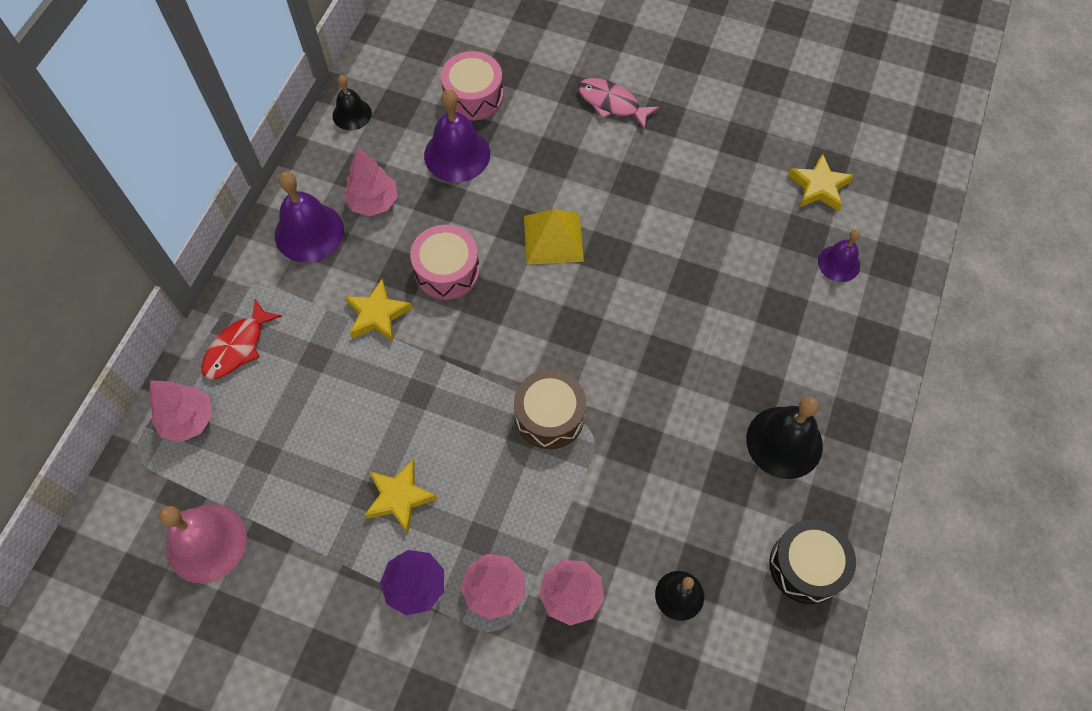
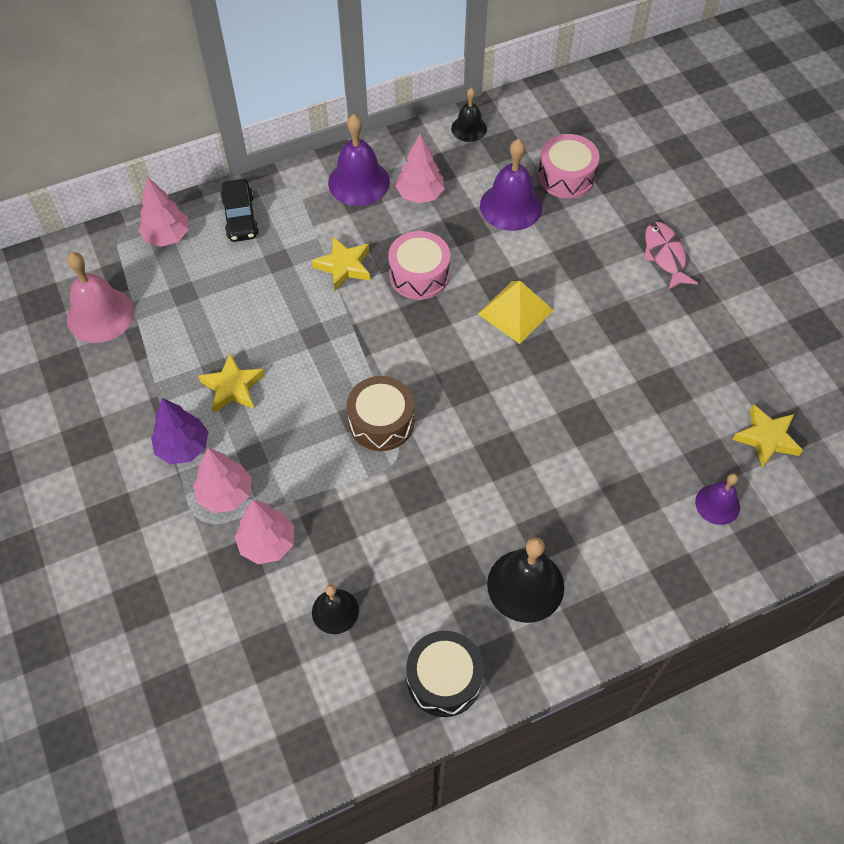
camera: 45 degrees right, 5 degrees down
(238, 347) = (240, 217): red fish -> black car

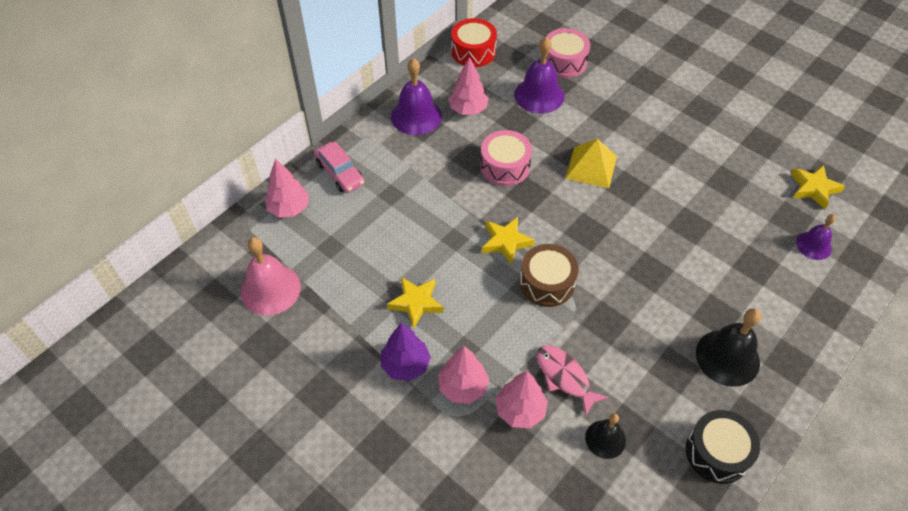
camera: 25 degrees left, 5 degrees down
(240, 217) = (340, 173): black car -> pink car
(344, 266) = (444, 180): yellow star -> yellow star (506, 242)
(469, 128) = (473, 51): black bell -> red drum
(665, 255) = (666, 92): pink fish -> pink fish (565, 377)

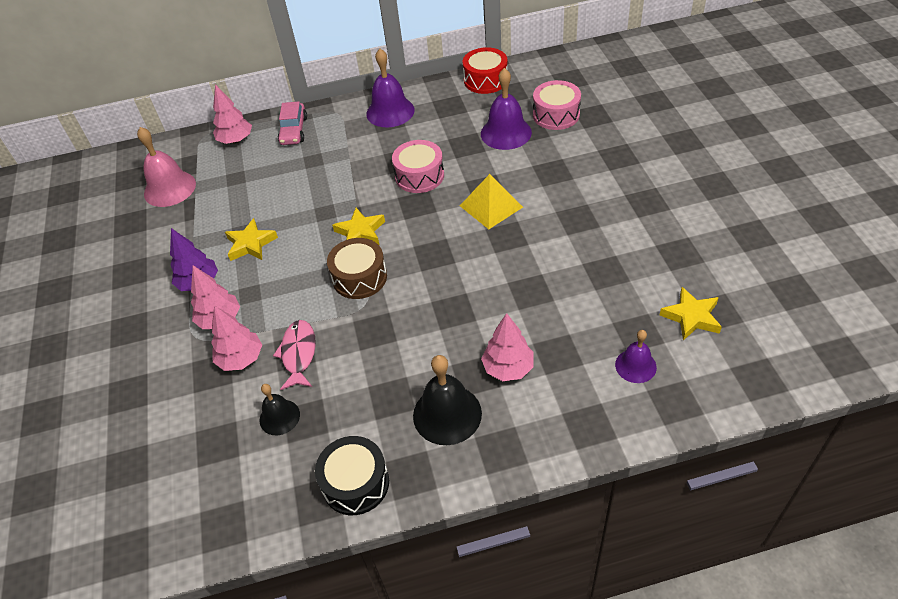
camera: 40 degrees right, 5 degrees down
(468, 109) = (435, 122): pink tree -> pink tree (508, 368)

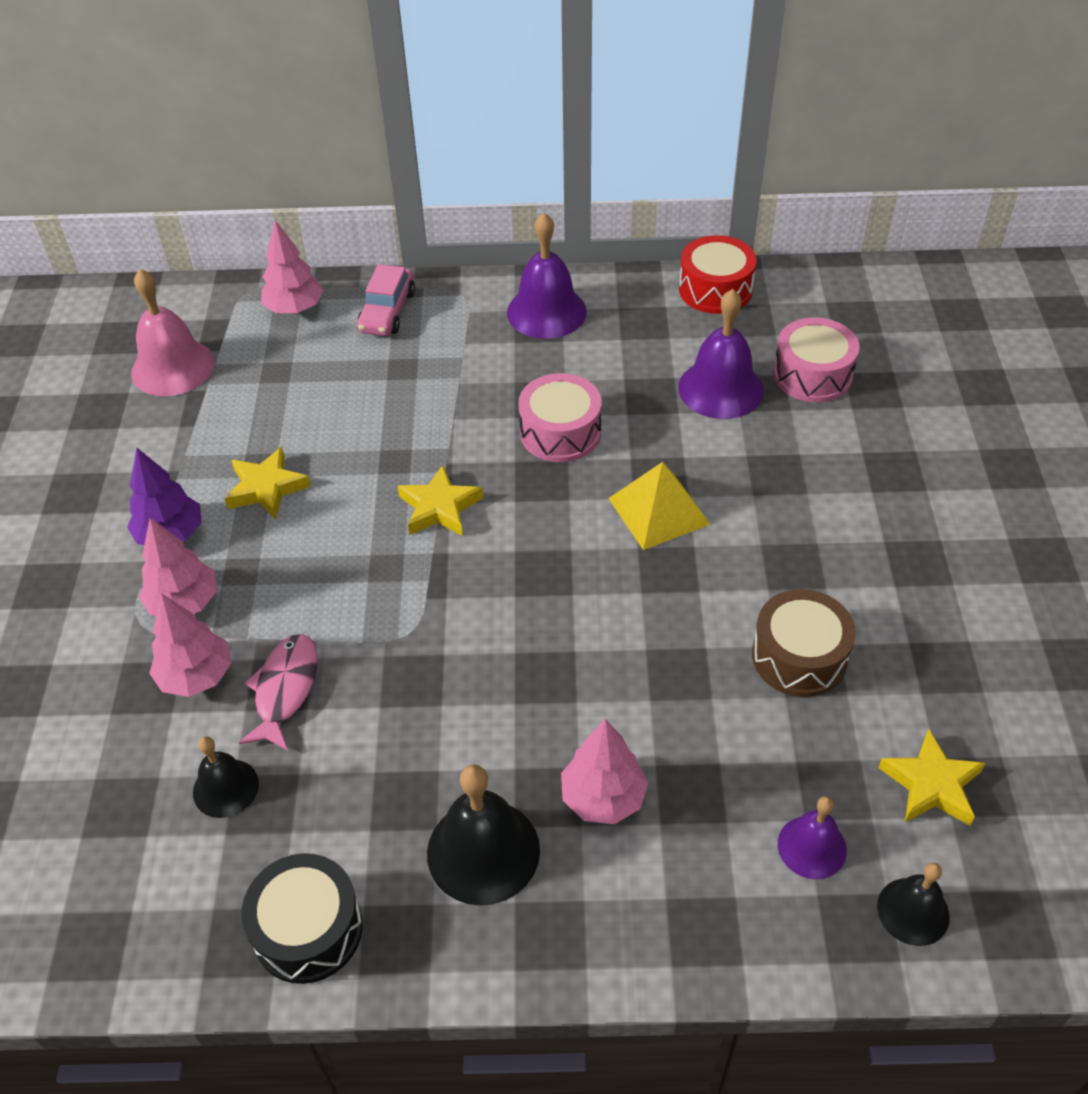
camera: 10 degrees right, 0 degrees up
(359, 277) = (415, 584): brown drum -> brown drum (799, 656)
(702, 386) = (913, 911): none -> black bell

